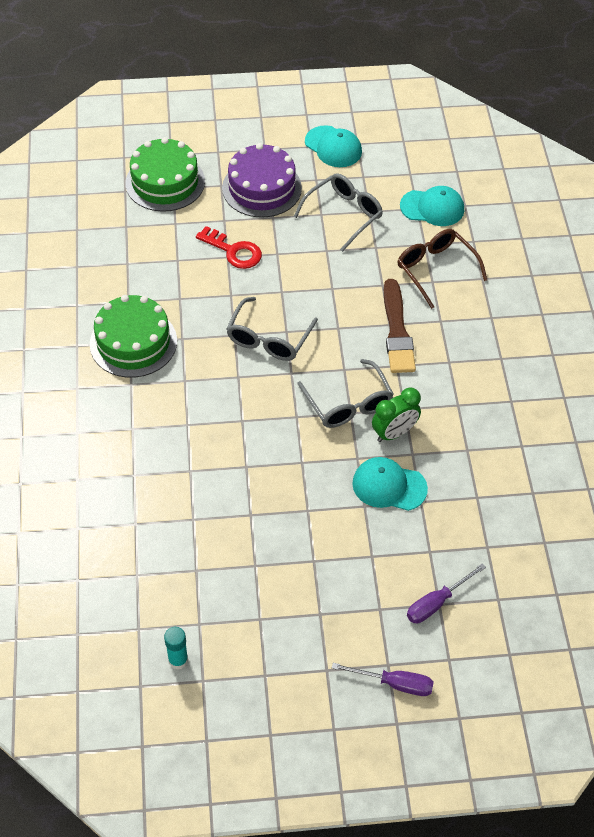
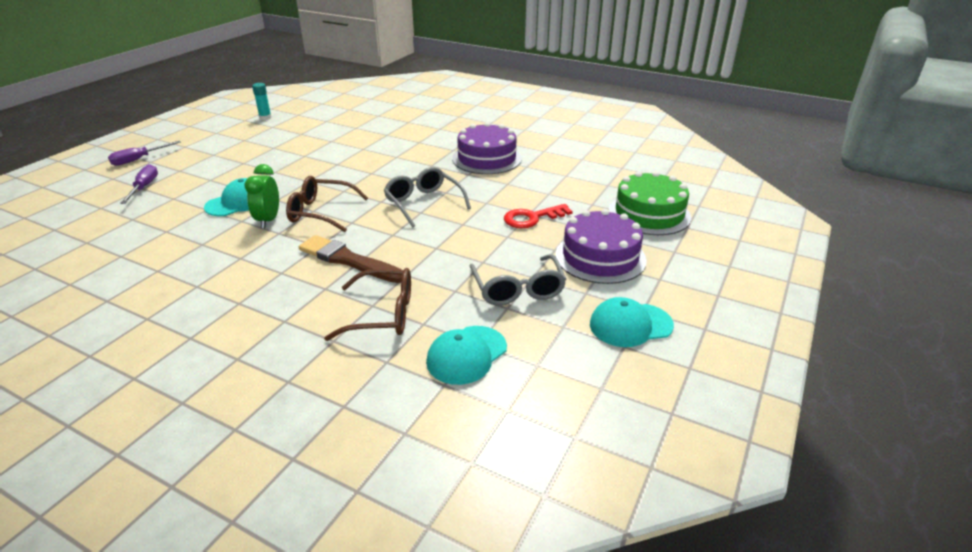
camera: 125 degrees right, 20 degrees down
(133, 342) = (486, 159): green cake -> purple cake
(348, 404) = (320, 212): grey glasses -> brown glasses

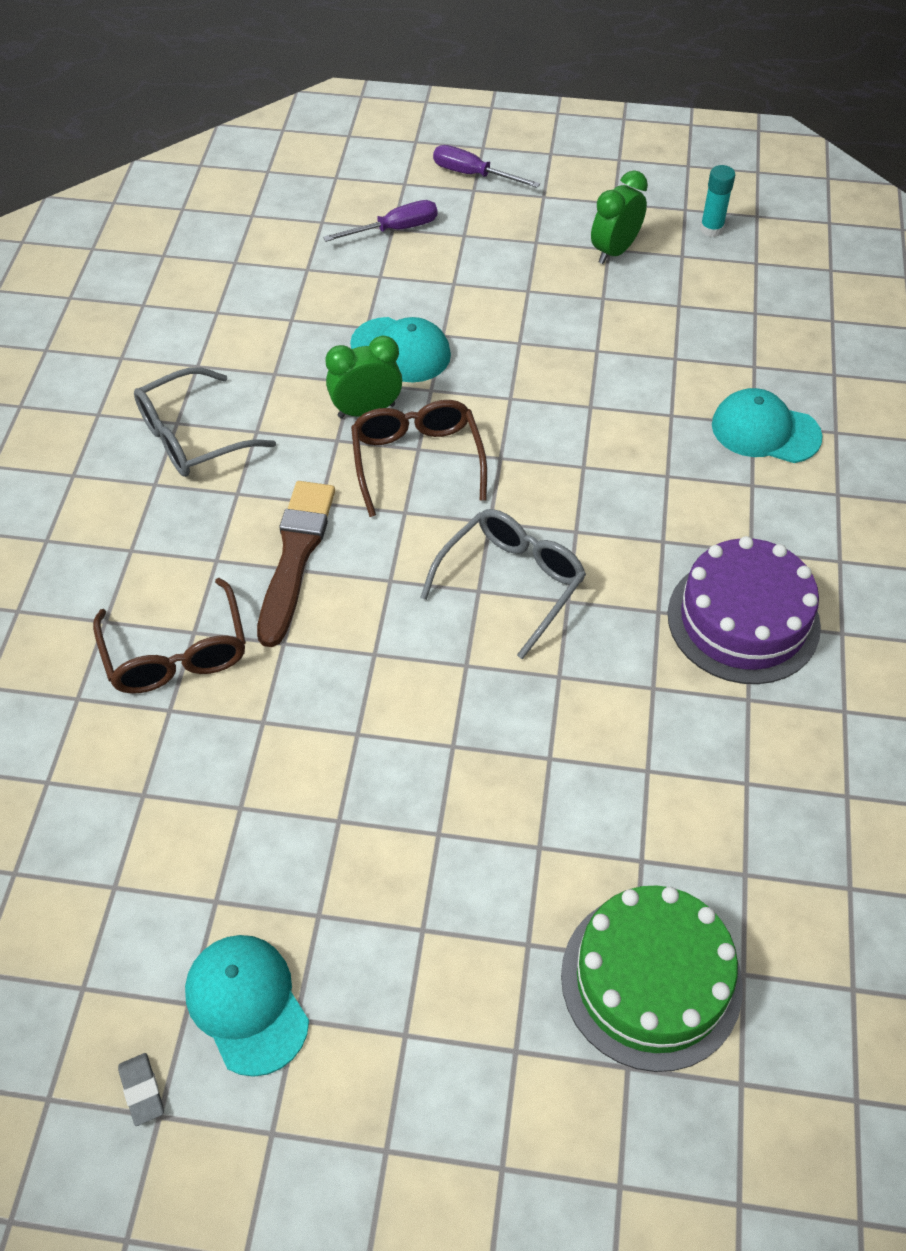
camera: 70 degrees right, 20 degrees up
(247, 139) = (614, 251): none -> green clock
(466, 355) = (113, 789): turquoise cap -> turquoise cap (765, 431)
(518, 289) = (293, 809): grey glasses -> grey glasses (191, 437)
(532, 218) = (534, 767): red key -> none
(600, 257) = (441, 916): purple cake -> none
(673, 372) = (142, 1090): none -> grey eraser

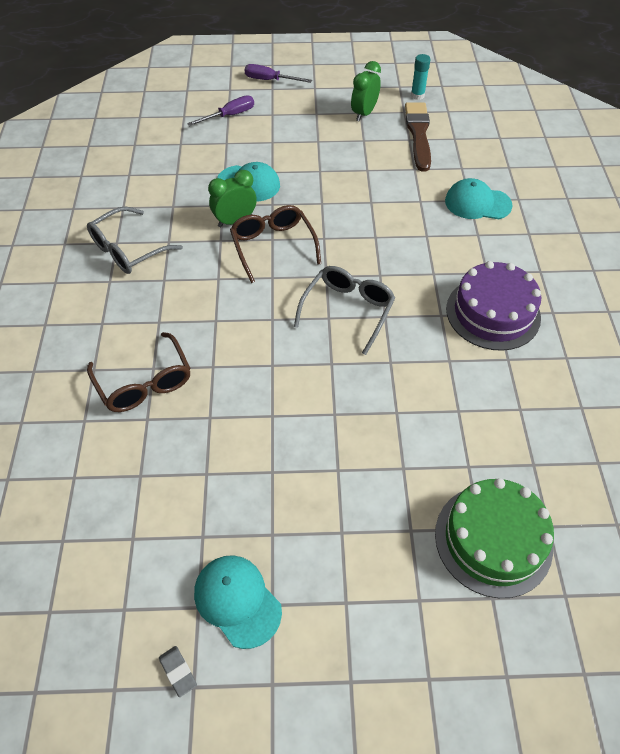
camera: 10 degrees left, 0 degrees up
(295, 556) = (209, 313): brown brush -> brown brush (418, 134)

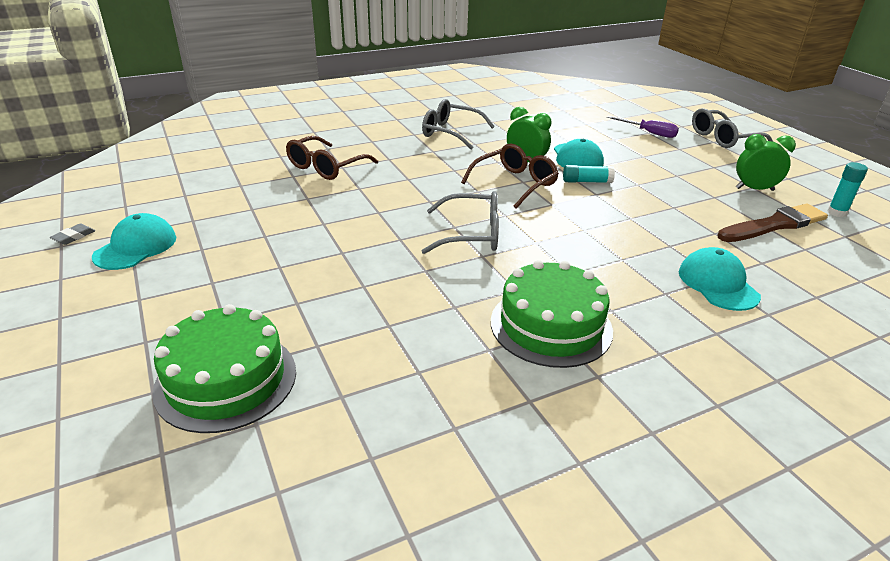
camera: 65 degrees right, 20 degrees down
(270, 80) = (722, 138): purple screwdriver -> grey glasses
(297, 198) = (586, 181): none -> turquoise glue stick
(493, 313) = (551, 325): purple cake -> green cake

